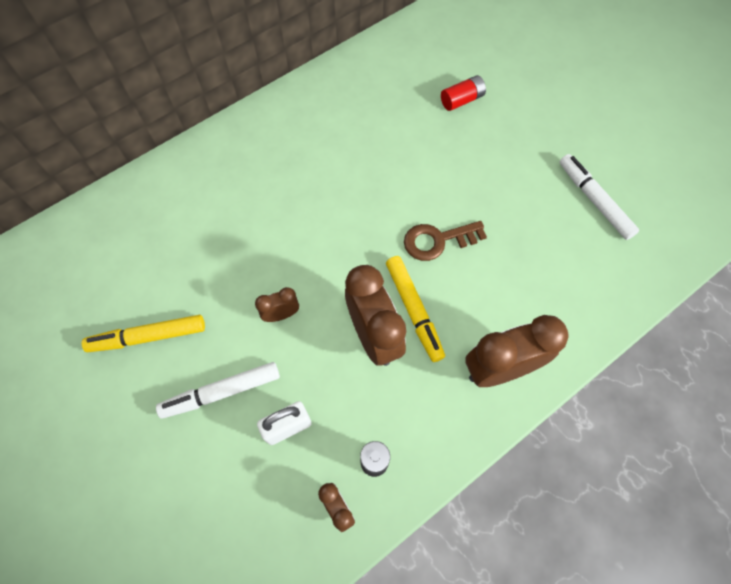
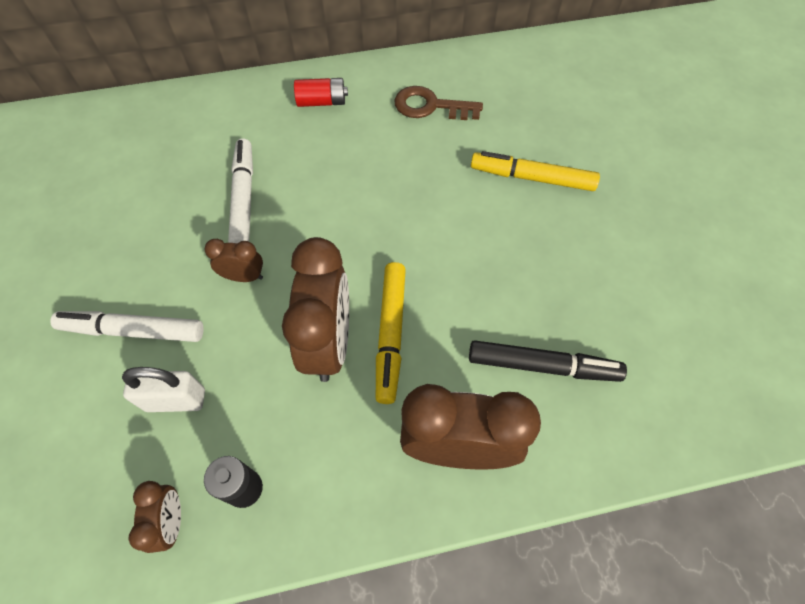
camera: 25 degrees right, 5 degrees down
(148, 336) = (101, 243): yellow marker -> yellow marker (532, 178)
(438, 240) = (462, 269): brown key -> brown key (430, 106)
(462, 100) = (571, 132): red battery -> red battery (322, 102)
(526, 287) = (542, 366): none -> black marker
(594, 200) = (684, 299): white marker -> white marker (244, 198)

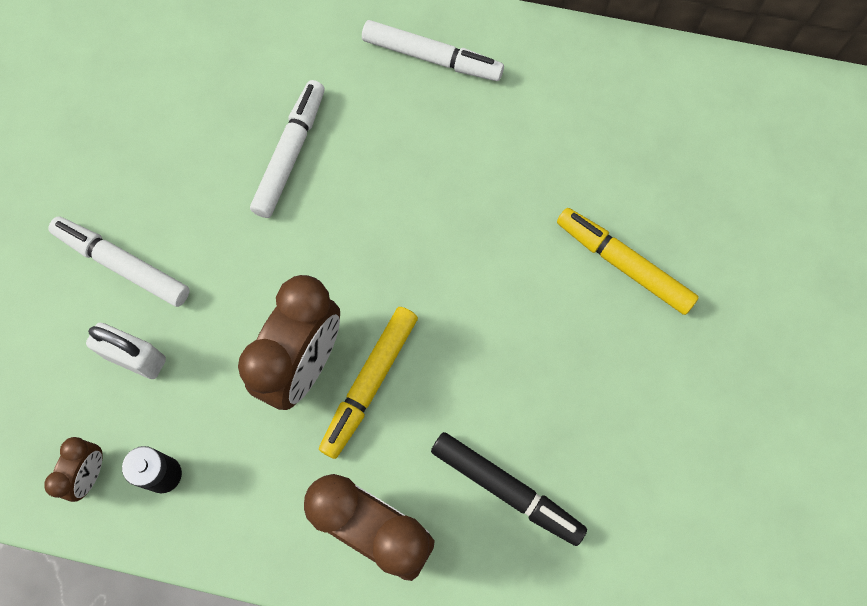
camera: 25 degrees right, 10 degrees up
(244, 277) = (252, 251): brown clock -> none
(322, 102) = (432, 58): red battery -> white marker
(430, 106) = (556, 116): brown key -> none

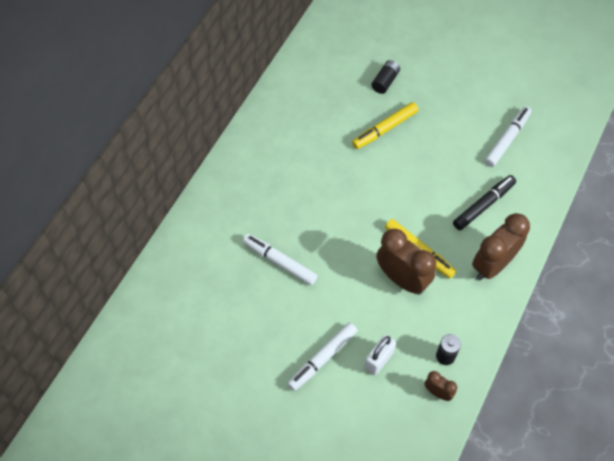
camera: 75 degrees left, 10 degrees down
(432, 58) = (243, 182): white marker -> white marker (507, 139)
(737, 241) = (385, 81): none -> black battery

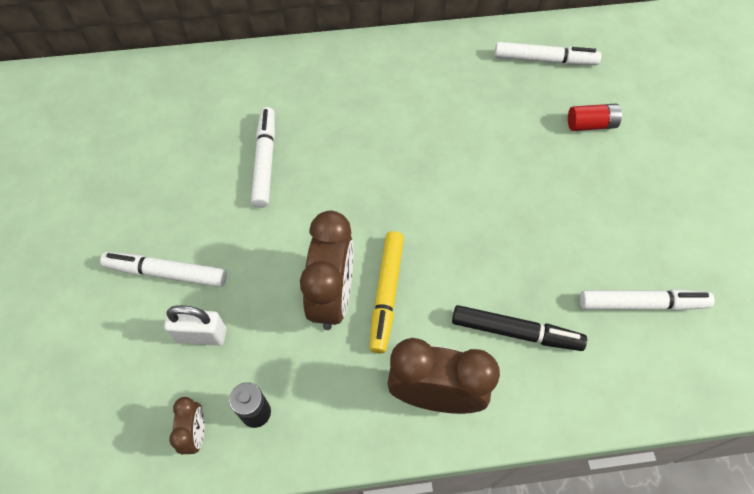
camera: 55 degrees right, 0 degrees up
(322, 70) = (544, 60): none -> white marker
(385, 81) = (591, 125): black battery -> red battery
(385, 129) = (526, 161): yellow marker -> none

